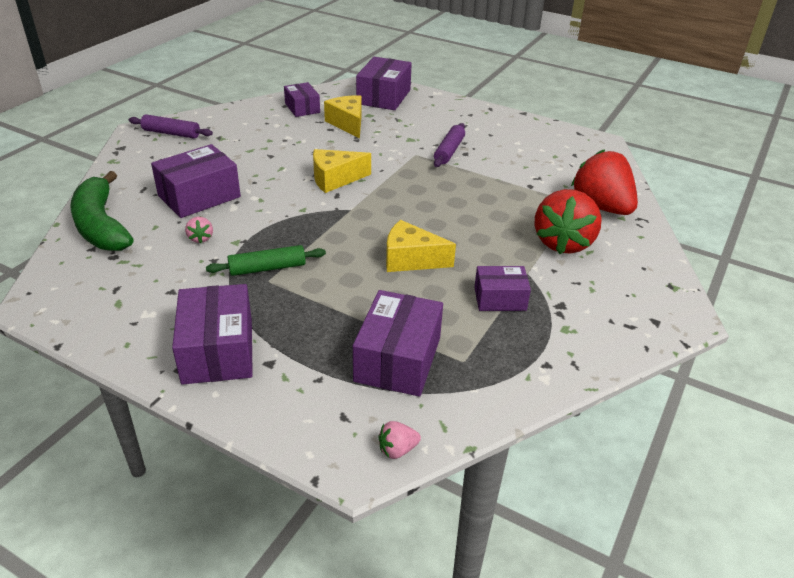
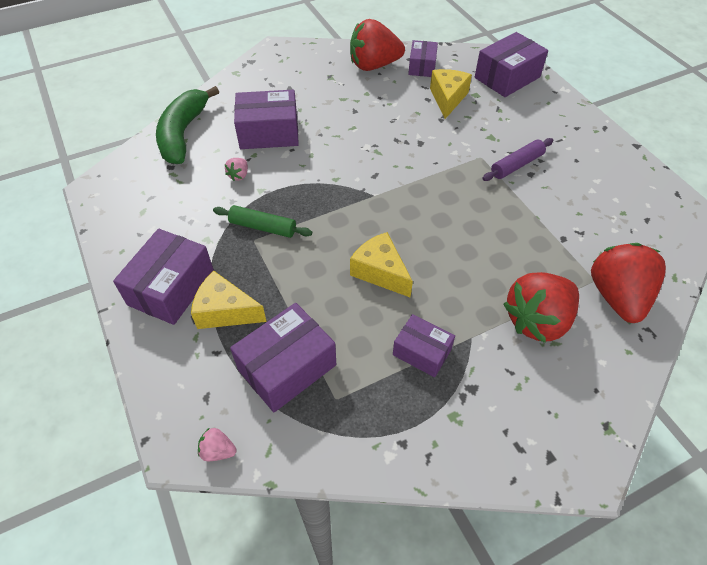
camera: 35 degrees right, 15 degrees up
(171, 133) = (297, 59): purple rolling pin -> none
(256, 118) = (374, 65): none -> red strawberry
(335, 179) = (387, 157): yellow cheese -> yellow cheese (225, 311)

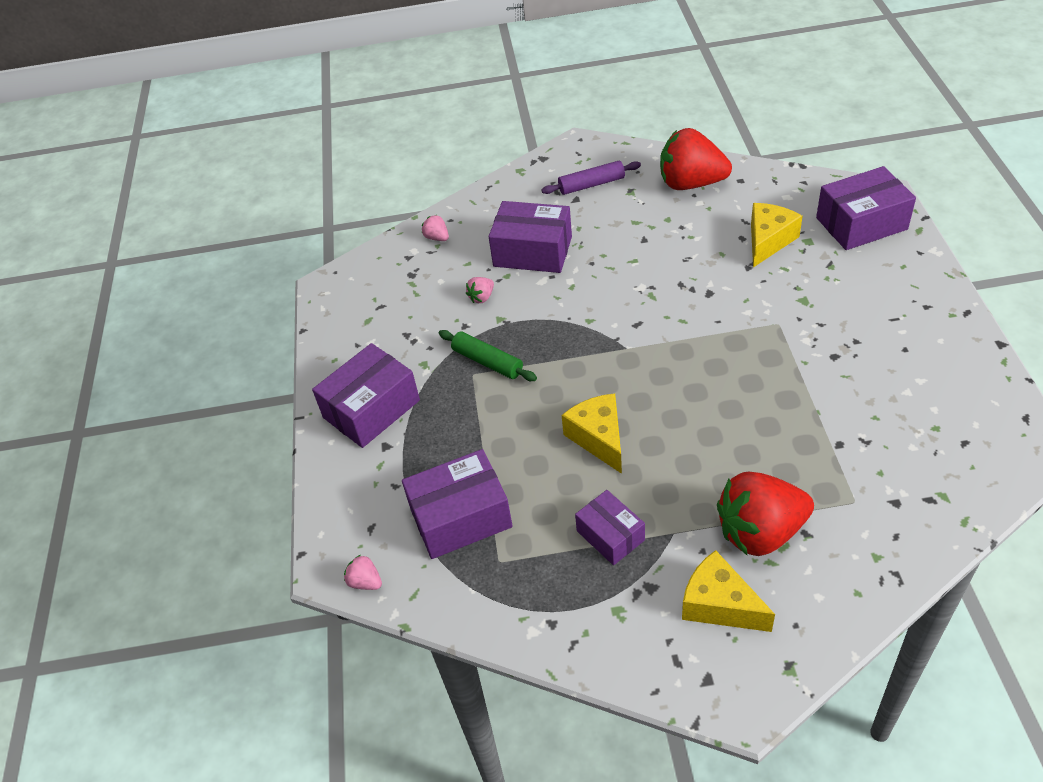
camera: 25 degrees right, 5 degrees down
(183, 133) = (437, 238): green banana -> pink strawberry
(225, 311) = (417, 445): yellow cheese -> yellow cheese (719, 604)
(422, 66) = (752, 193): purple box -> none
(516, 165) = (820, 342): purple rolling pin -> purple rolling pin (591, 184)
(617, 296) = (874, 527): red strawberry -> none

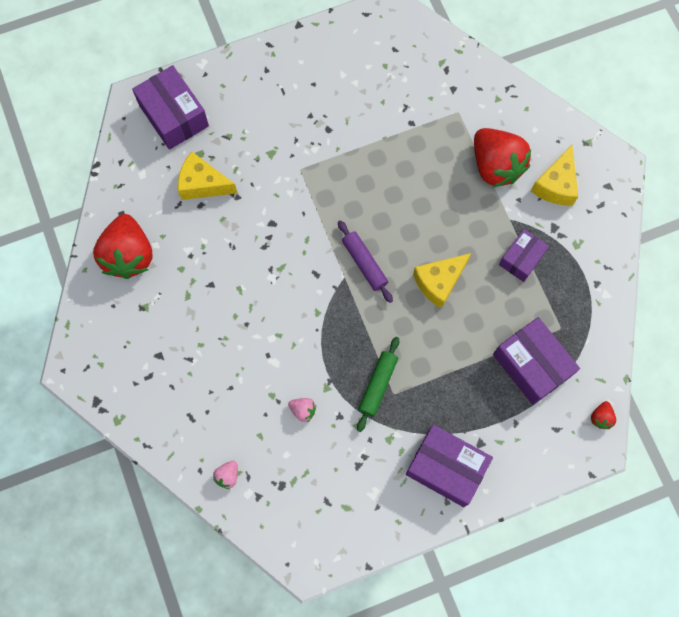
camera: 110 degrees left, 25 degrees up
(365, 582) = (601, 417): pink strawberry -> red strawberry
(532, 251) = (237, 379): purple box -> none
(591, 184) = (136, 345): purple rolling pin -> purple rolling pin (364, 263)

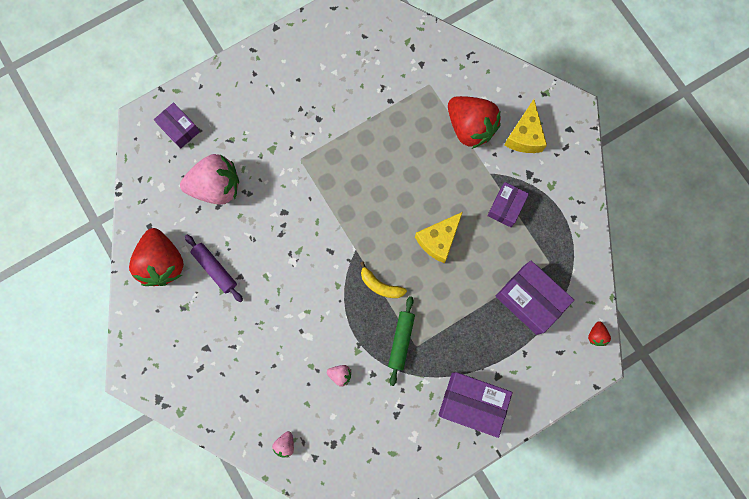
camera: 10 degrees left, 5 degrees up
(174, 115) = (179, 129): purple box -> purple box, size x0.62
(202, 184) = (216, 187): yellow cheese -> pink strawberry
(364, 263) = (371, 234): purple rolling pin -> purple rolling pin (215, 269)
(365, 320) = (380, 285): none -> yellow banana

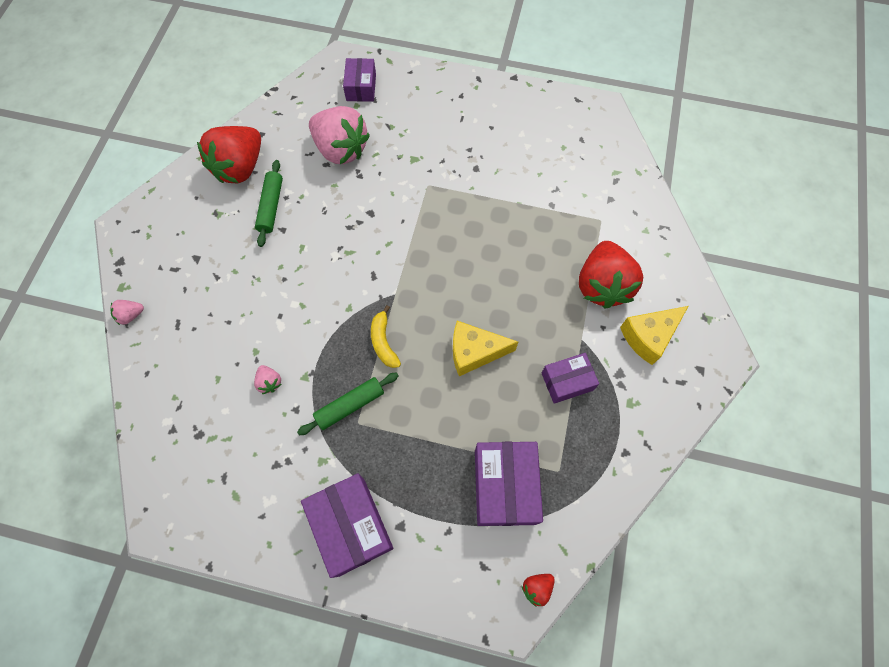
camera: 45 degrees right, 10 degrees down
(215, 269) = (271, 207): purple rolling pin -> green rolling pin
(285, 444) = (163, 394): pink strawberry -> pink strawberry (131, 315)

